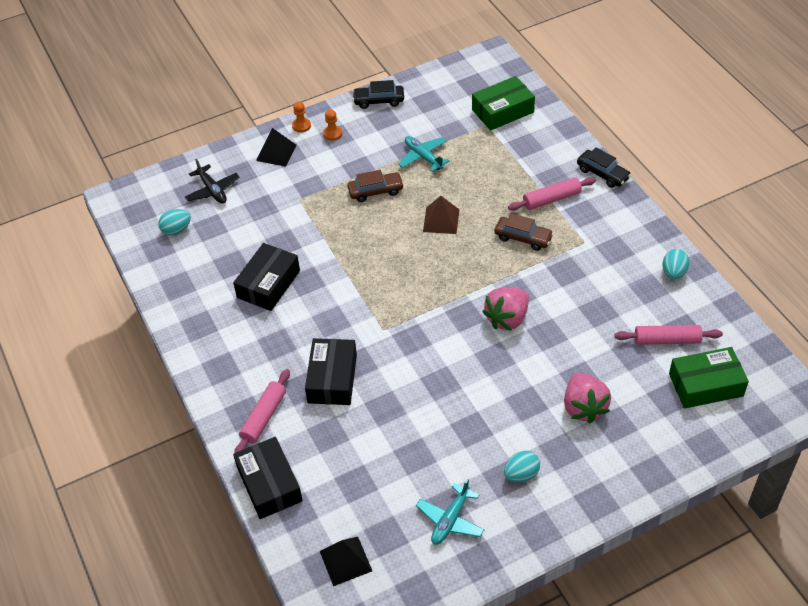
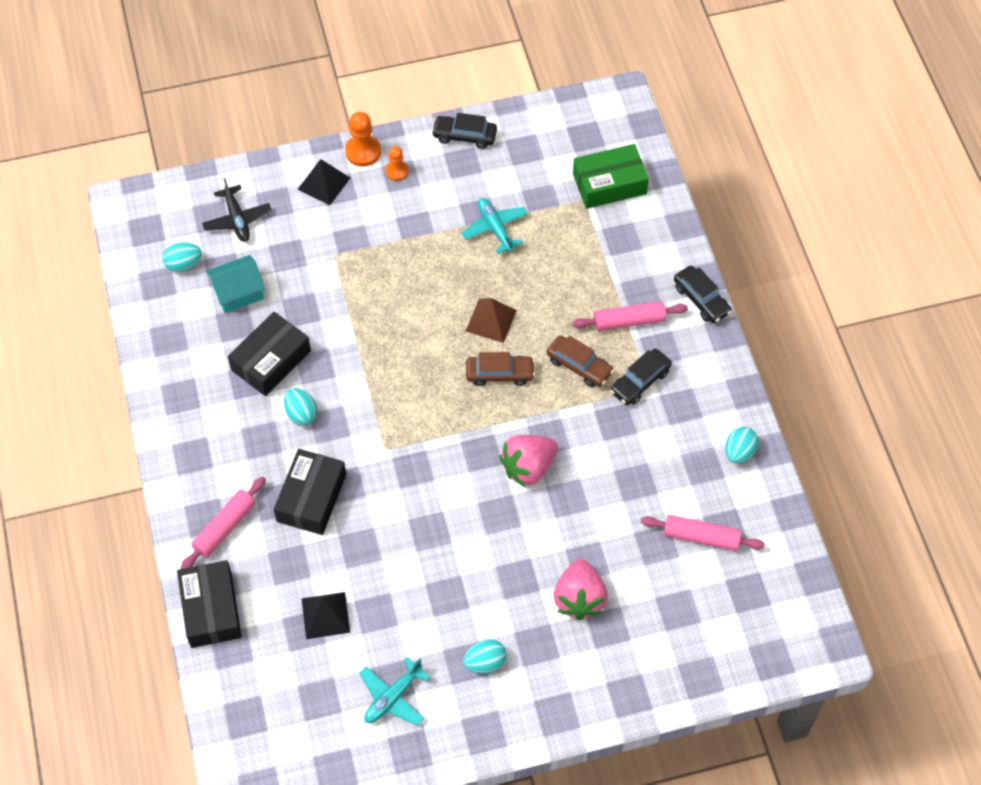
camera: 10 degrees right, 10 degrees up
(227, 241) = (238, 292): none -> turquoise house
(301, 126) = (363, 151): orange pawn -> orange pawn, size x1.55
(305, 318) = (301, 414): none -> turquoise egg
(345, 561) = (269, 717): black pyramid -> black pyramid (325, 615)
(375, 191) = (426, 263): brown car -> brown car (500, 374)
(575, 239) = (640, 381): none -> black car
(705, 385) = (725, 603): green box -> none

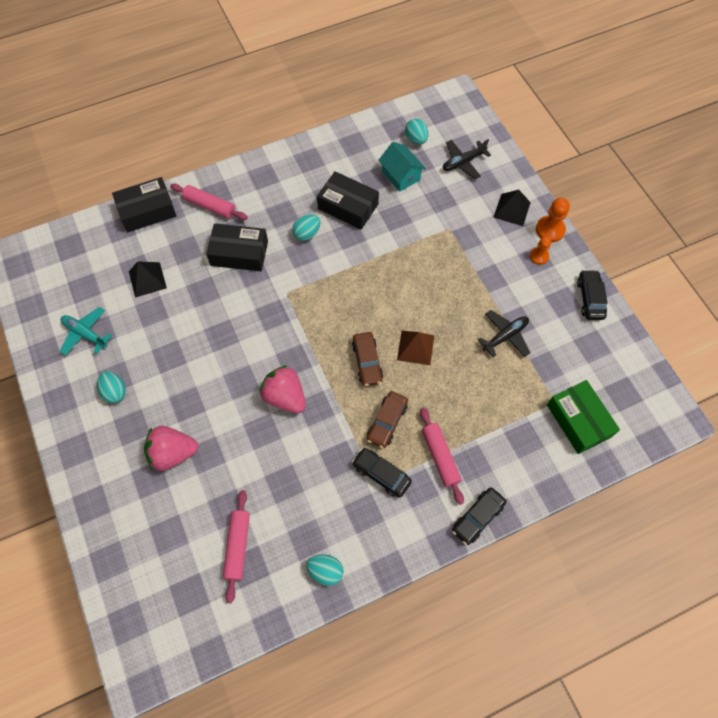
camera: 80 degrees right, 5 degrees up
(495, 228) = (505, 336): turquoise plane -> black plane

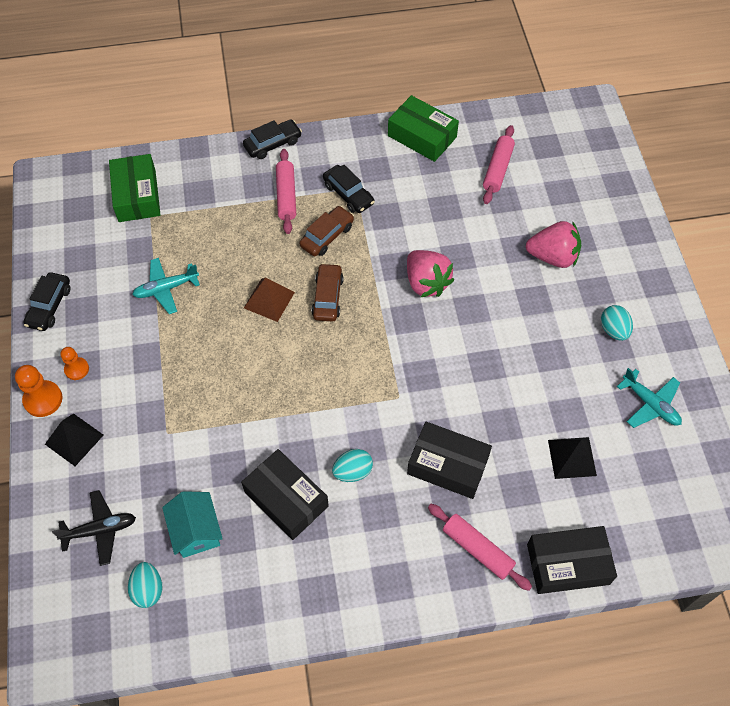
camera: 165 degrees left, 5 degrees down
(325, 571) = (422, 136): turquoise egg -> green box
(505, 336) = (166, 289): black plane -> turquoise plane

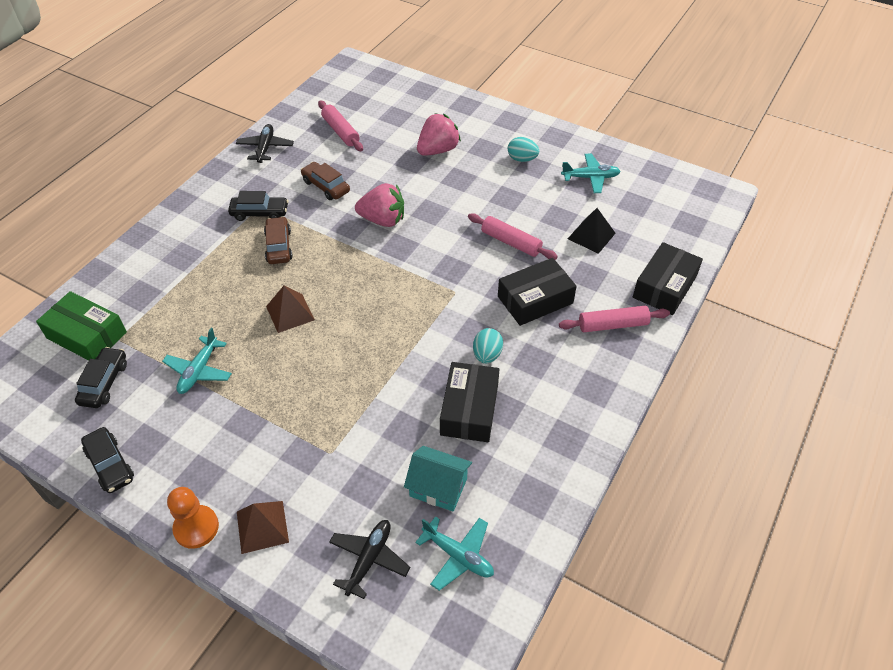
camera: 50 degrees left, 10 degrees down
(74, 439) = (262, 527): black pyramid -> brown pyramid
(77, 369) = (197, 482): orange pawn -> none
(148, 589) = (458, 556): turquoise egg -> turquoise plane
(273, 144) = (159, 225): black car -> black car (104, 383)
(286, 196) = (214, 246): pink rolling pin -> pink rolling pin (511, 242)
(286, 499) = (469, 409): black box -> black box turned 75 degrees counterclockwise
(328, 297) = (330, 278): brown car -> brown car (326, 186)
(422, 136) = (265, 148): green box -> black plane

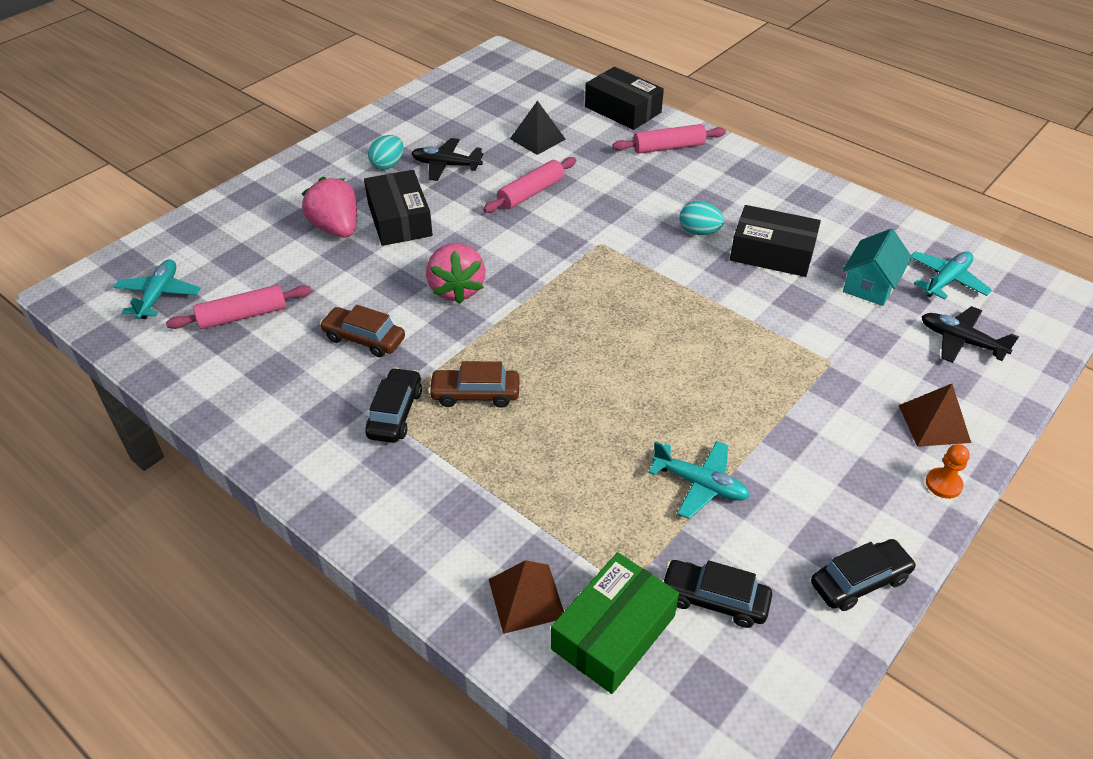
camera: 80 degrees left, 5 degrees down
(196, 527) = (943, 484): orange pawn -> orange pawn, size x0.64
(265, 148) = (237, 403): black plane -> black plane (446, 165)
(290, 313) = (608, 387): brown pyramid -> brown pyramid (526, 598)
(326, 186) = (364, 339): brown car -> brown car turned 60 degrees clockwise
(383, 220) = (456, 289): pink strawberry -> pink strawberry turned 150 degrees clockwise
(535, 300) = (624, 189): black box -> black box (399, 219)
(590, 178) = (443, 124): turquoise plane -> turquoise plane (159, 295)
(613, 325) = (668, 147): pink rolling pin -> pink rolling pin turned 75 degrees clockwise

